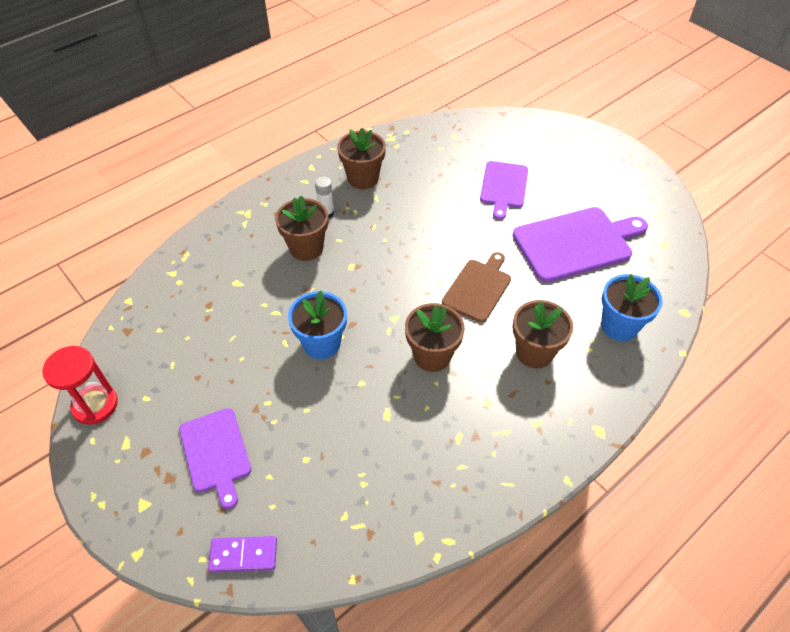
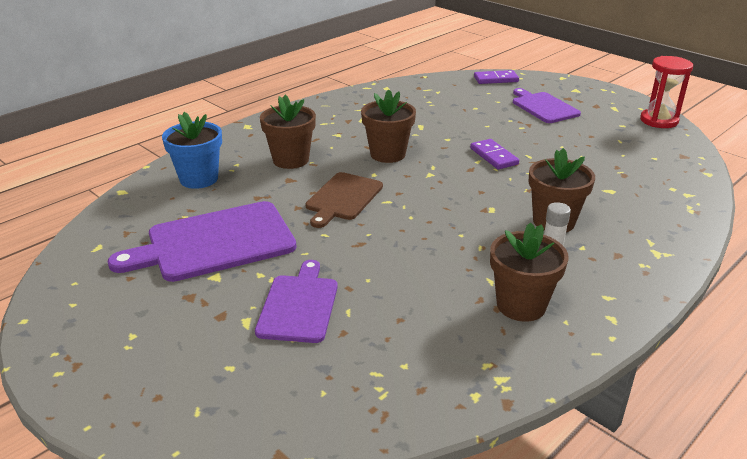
camera: 175 degrees right, 20 degrees down
(321, 343) = (494, 156): blue flower pot -> purple domino

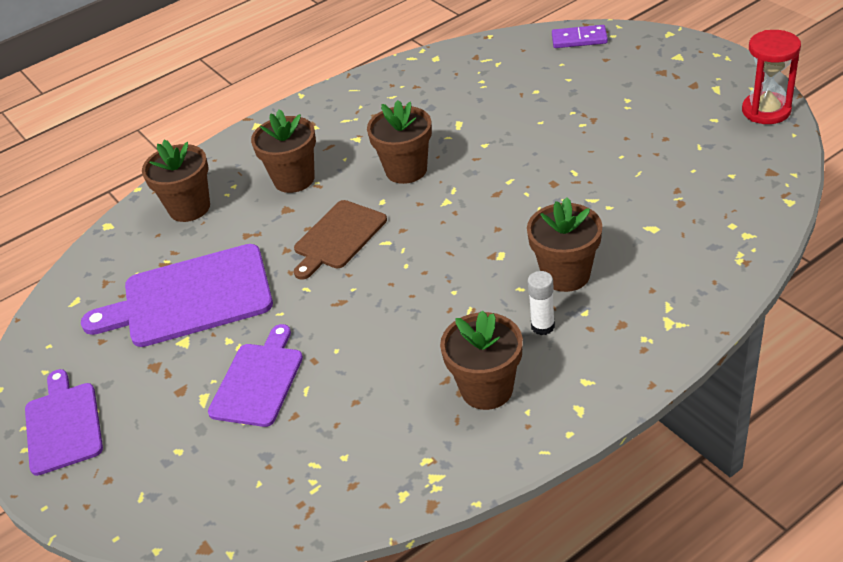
camera: 15 degrees right, 10 degrees up
(199, 179) = (189, 208): blue flower pot -> brown flower pot
(494, 156) = (531, 173): purple domino -> none
(543, 107) = (623, 88): purple cutting board -> purple cutting board (63, 425)

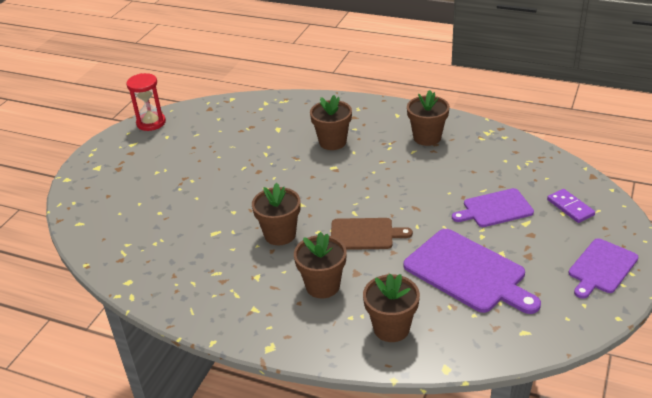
camera: 125 degrees left, 5 degrees down
(542, 326) = (374, 136): white glue stick -> none
(579, 39) = (82, 216): purple domino -> purple domino (570, 207)

